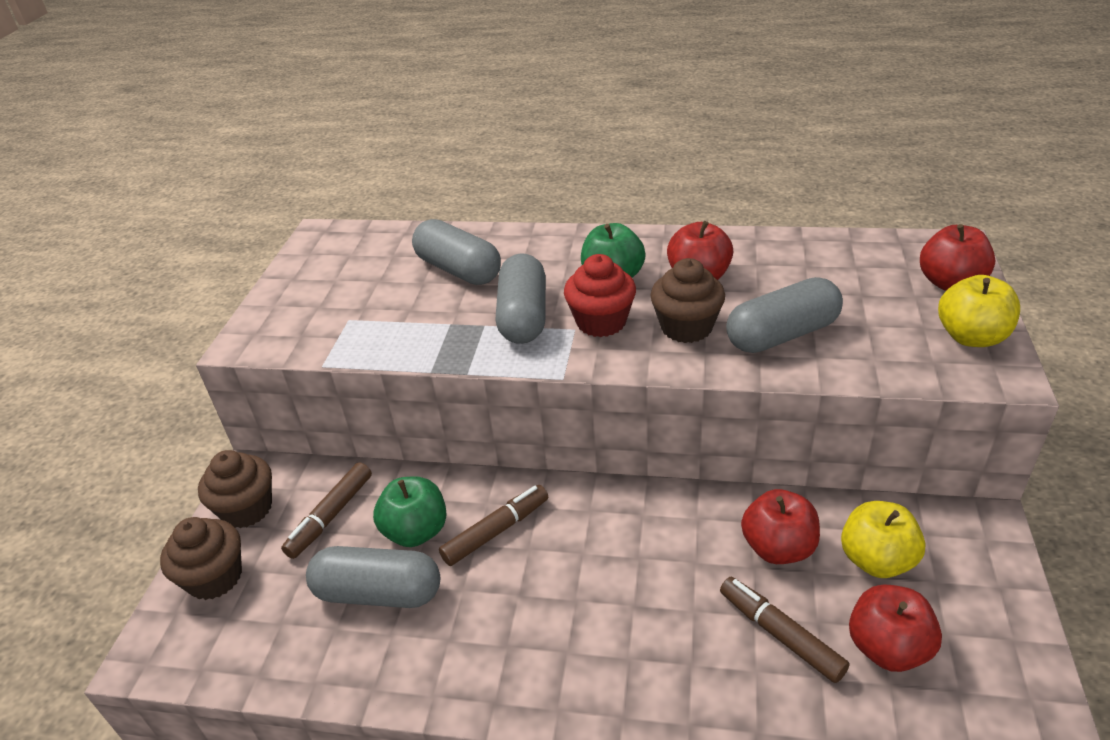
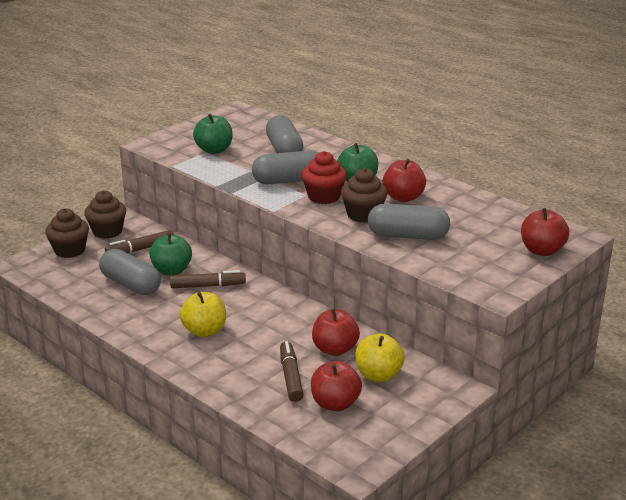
camera: 30 degrees right, 10 degrees down
(359, 311) = (214, 150): none -> green apple
(523, 316) = (289, 181): grey capsule -> grey capsule turned 45 degrees clockwise
(971, 337) = (509, 275): yellow apple -> yellow apple (204, 331)

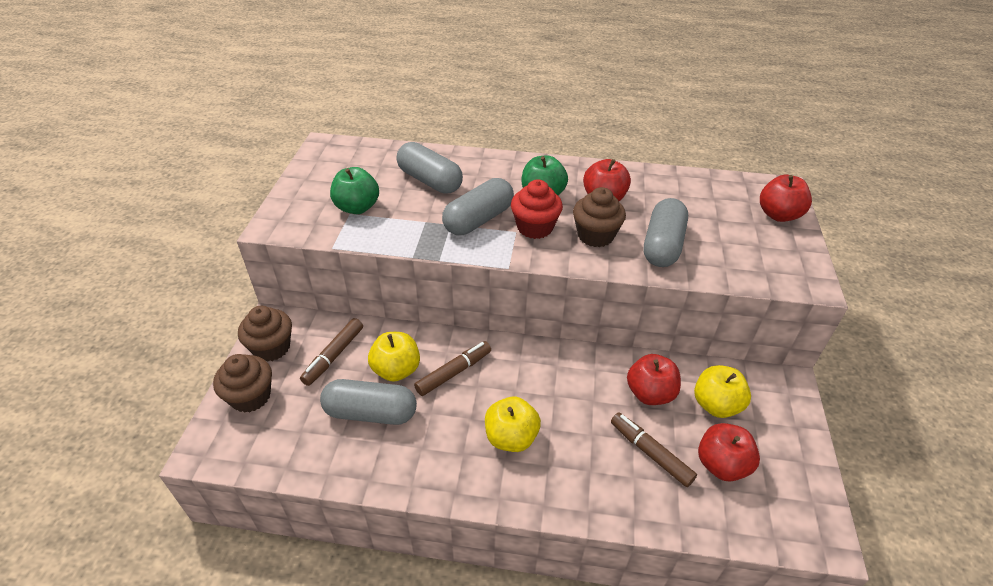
camera: 35 degrees left, 15 degrees up
(171, 270) = (396, 370): green apple -> yellow apple
(408, 236) = (662, 245): grey capsule -> grey capsule turned 45 degrees counterclockwise

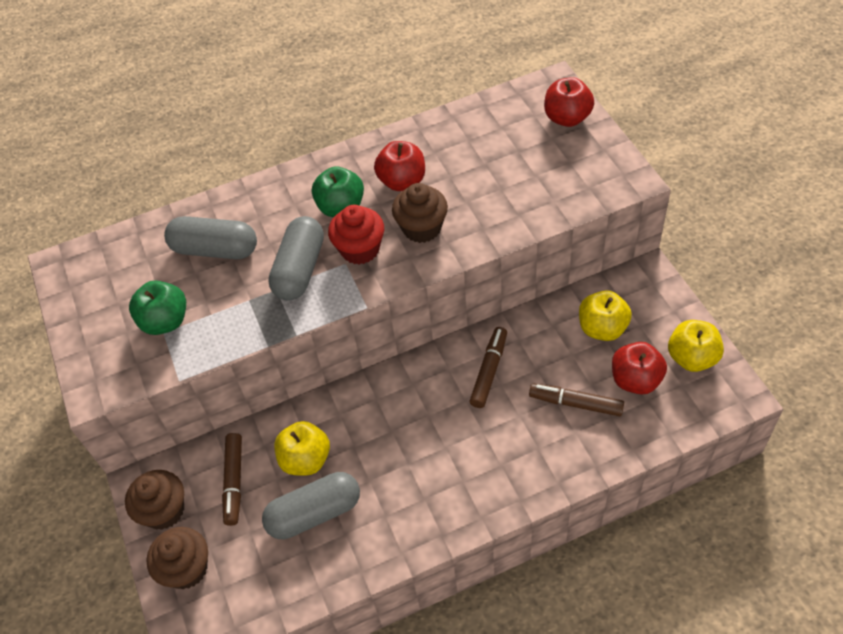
camera: 25 degrees left, 10 degrees up
(453, 373) = (361, 431): brown marker -> brown marker (489, 371)
(511, 437) = (454, 460): yellow apple -> yellow apple (692, 358)
(650, 393) = (543, 349): red apple -> none
(662, 245) = (487, 207): grey capsule -> none

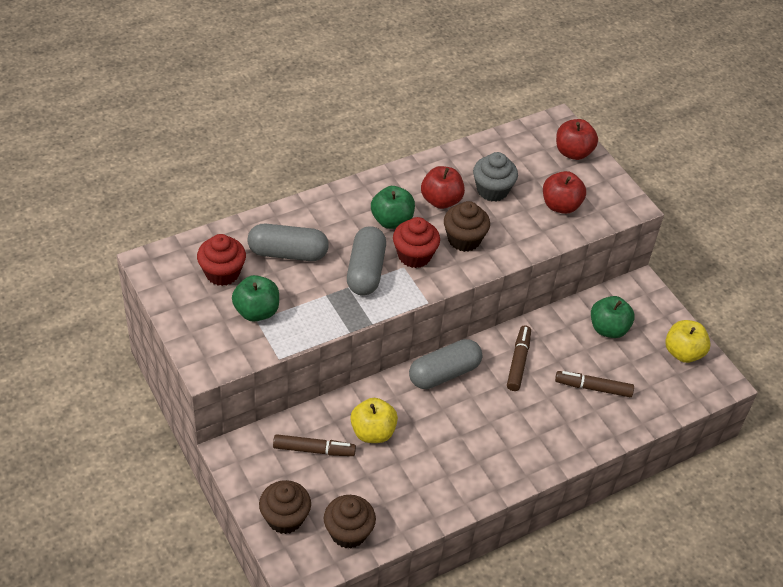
camera: 15 degrees left, 5 degrees down
(137, 275) = (222, 273): none -> red cupcake
(164, 510) = (256, 473): brown cupcake -> brown cupcake (348, 532)
(234, 481) = (313, 450): brown marker -> brown marker turned 75 degrees counterclockwise
(314, 513) = (387, 474): grey capsule -> grey capsule (444, 373)
(464, 167) = (492, 190): none -> grey cupcake
(602, 328) = (608, 329): yellow apple -> green apple
(635, 380) = (639, 370): red apple -> red apple (560, 205)

